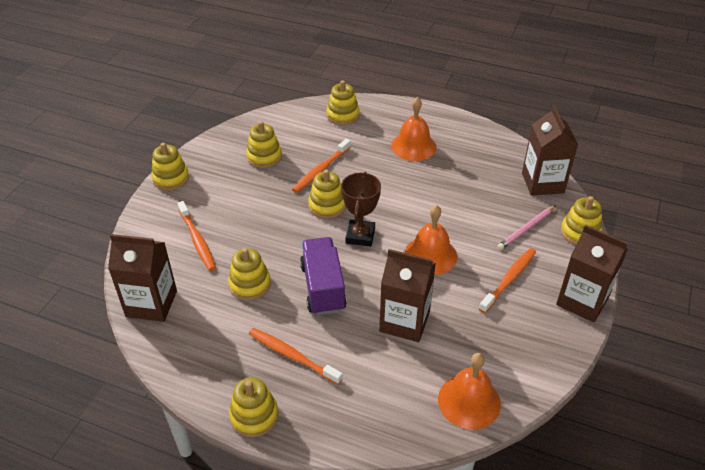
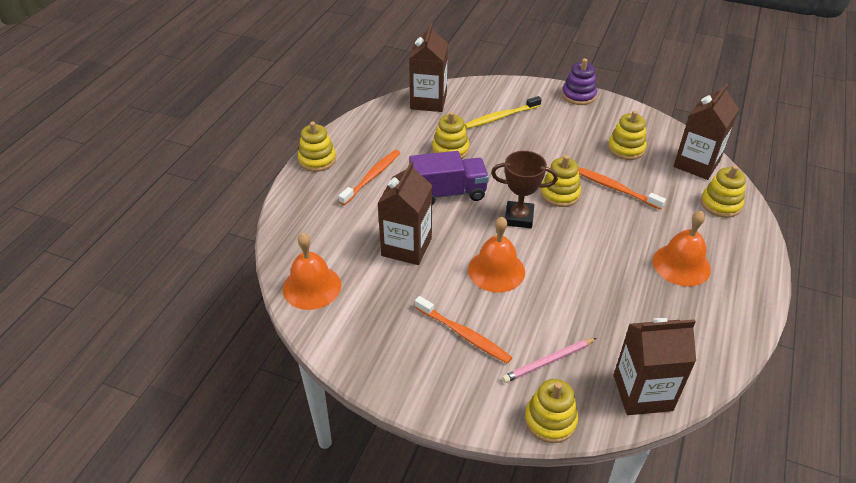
camera: 90 degrees right, 0 degrees up
(171, 178) = (578, 95): yellow stacking toy -> purple stacking toy
(197, 240) = (501, 117): orange toothbrush -> yellow toothbrush
(526, 229) = (548, 362): pink pencil -> pink pencil turned 75 degrees counterclockwise
(582, 301) = (433, 401): brown carton -> brown carton (696, 164)

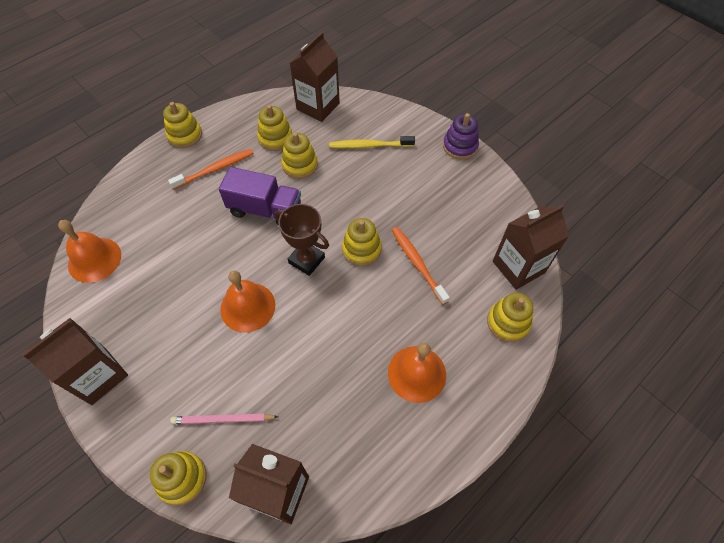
camera: 25 degrees right, 15 degrees up
(406, 247) = (192, 251): brown carton -> brown carton (98, 376)
(464, 335) = (175, 359): orange toothbrush -> none
(626, 148) = (461, 223): yellow stacking toy -> yellow stacking toy (275, 138)

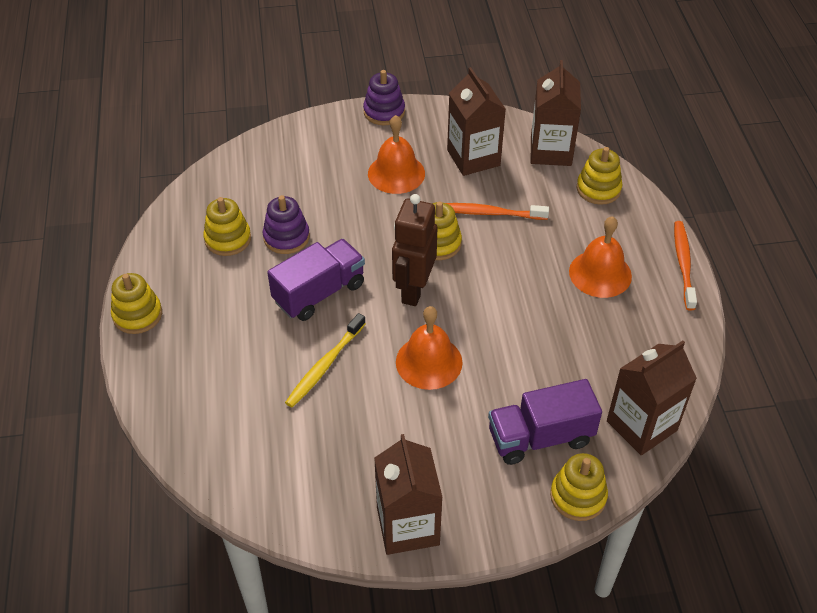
camera: 55 degrees left, 10 degrees down
(94, 259) = (244, 474): orange bell -> orange bell (396, 173)
(215, 169) = (219, 309): orange toothbrush -> orange toothbrush (683, 264)
(223, 420) = (540, 437): pink pencil -> purple truck
(300, 165) = (286, 237): yellow stacking toy -> purple stacking toy
(306, 260) = (413, 290): brown trophy -> brown robot
(318, 106) = (219, 184): brown carton -> brown carton (473, 158)
(369, 146) = (316, 173): yellow toothbrush -> yellow toothbrush (324, 366)

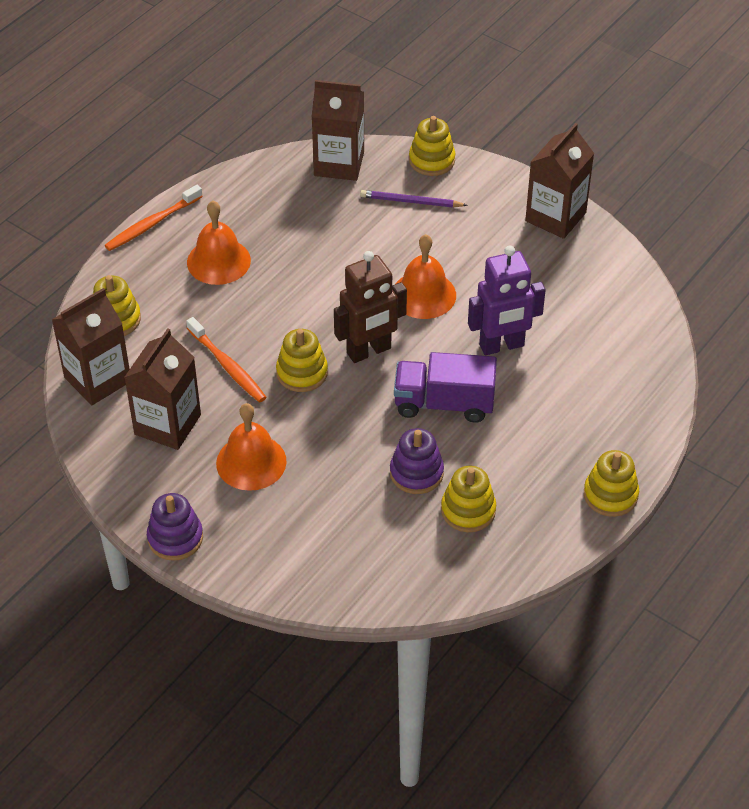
camera: 135 degrees left, 0 degrees up
(324, 366) = (502, 346): yellow toothbrush -> purple robot
(540, 437) = (411, 202): purple truck -> purple pencil

